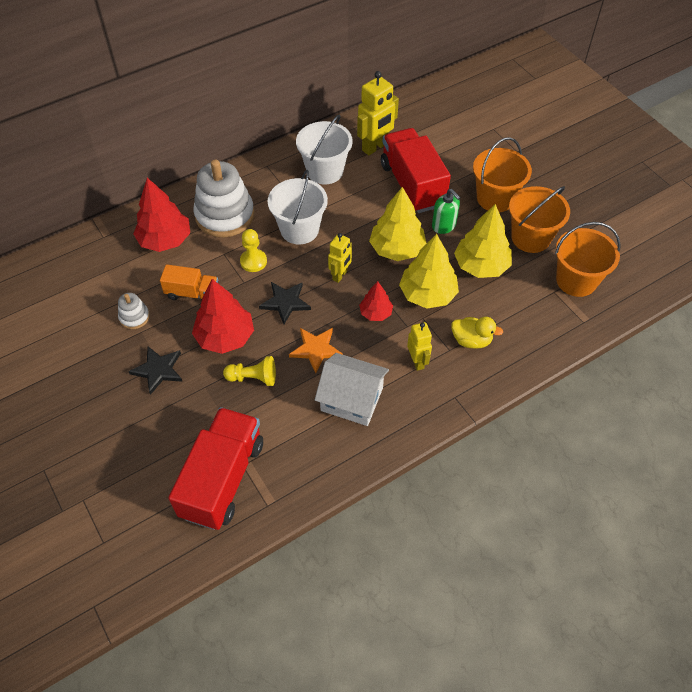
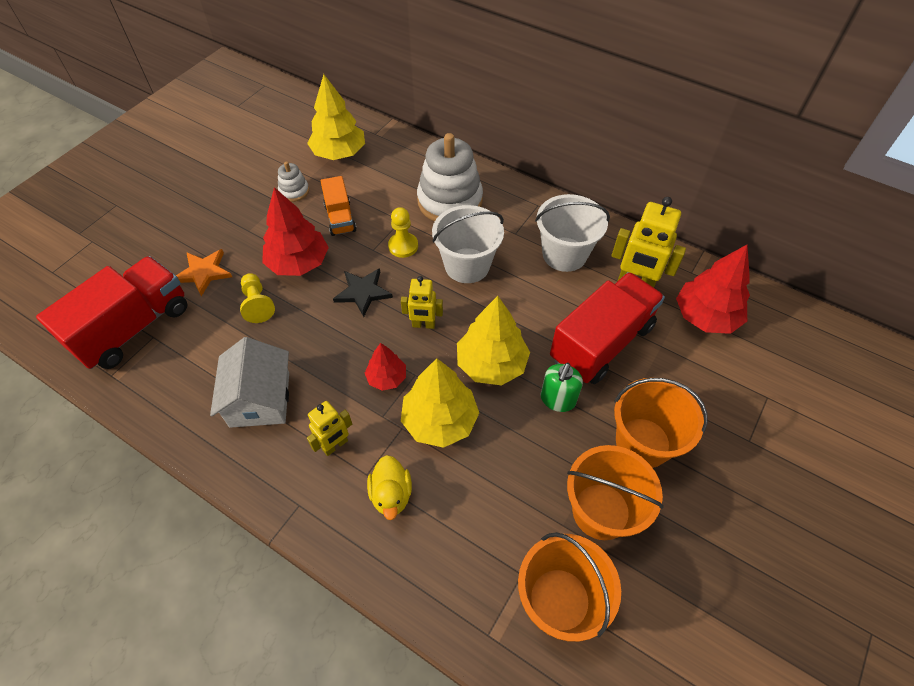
camera: 65 degrees right, 0 degrees up
(158, 370) = (241, 232): black star -> none
(165, 240) = (394, 173): red tree -> red tree (705, 316)
(222, 479) = (133, 328): red truck -> red truck turned 45 degrees counterclockwise
(316, 349) = (313, 342): orange star -> orange star (204, 272)
(481, 266) = (516, 465): yellow tree -> yellow tree (339, 153)

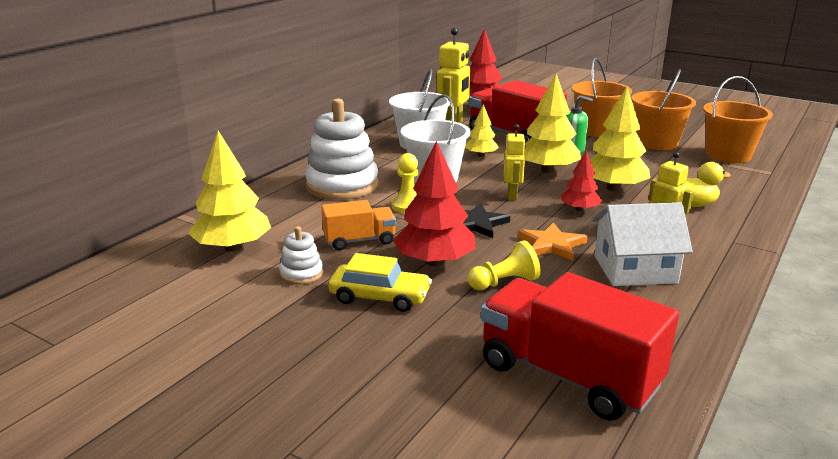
camera: 90 degrees left, 30 degrees down
(204, 272) = (456, 328): orange star -> orange star (551, 245)
(253, 233) = (380, 297): none -> yellow car
(534, 306) = (481, 155): none -> yellow tree

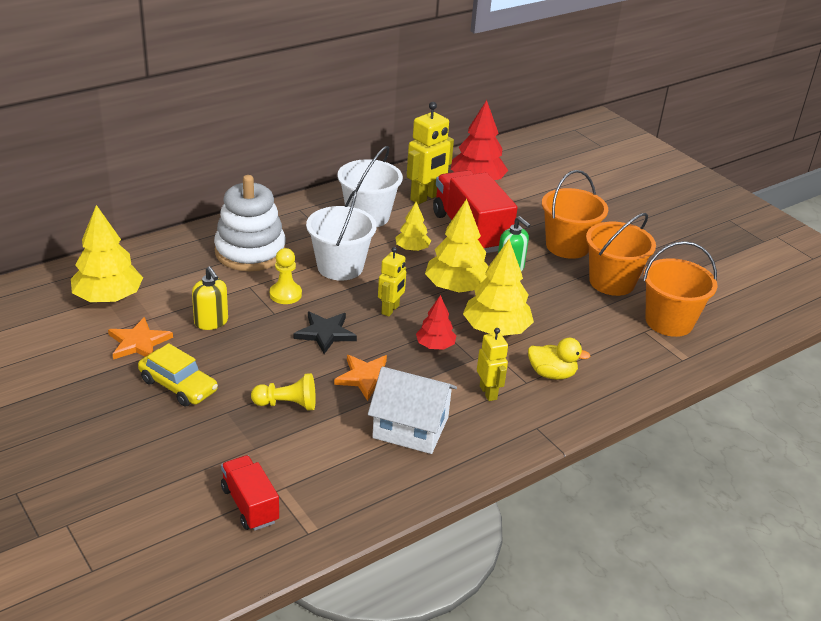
camera: 20 degrees right, 10 degrees up
(301, 274) = (139, 342): white stacking toy -> orange star
(359, 241) = (211, 322): orange truck -> yellow soap dispenser
(434, 262) = (252, 364): red tree -> none
(568, 376) = (250, 505): red truck -> red truck, size x0.54

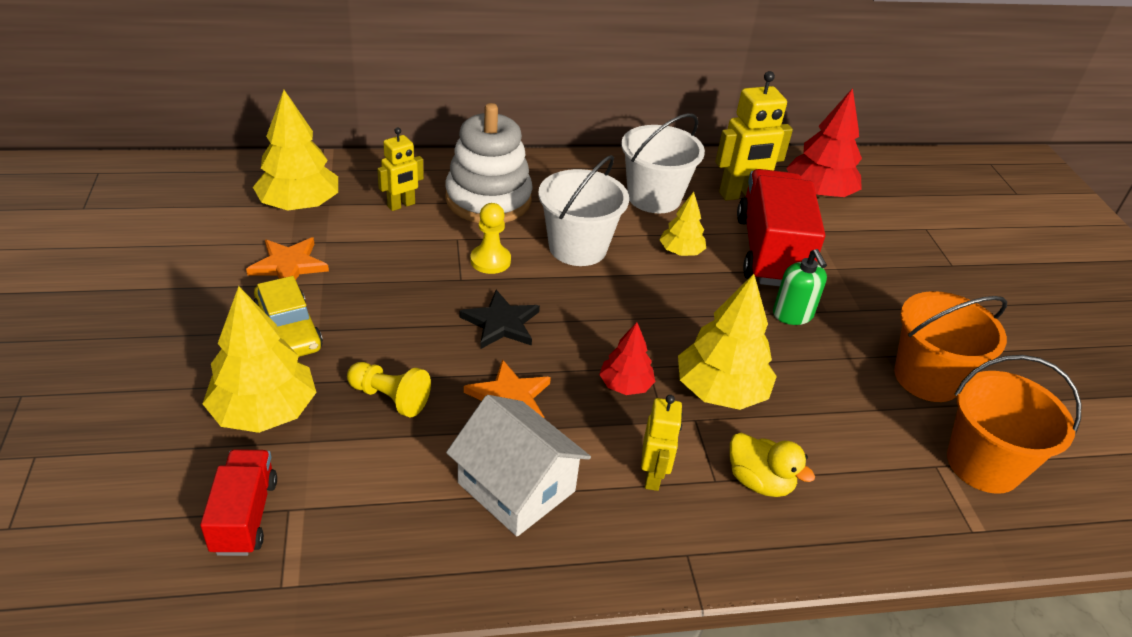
camera: 25 degrees right, 5 degrees up
(211, 322) = (383, 267): yellow soap dispenser -> none
(390, 310) = (601, 319): yellow robot -> yellow robot (401, 205)
(456, 288) = (704, 318): yellow tree -> yellow tree (264, 412)
(567, 246) = (891, 309): orange bucket -> none

